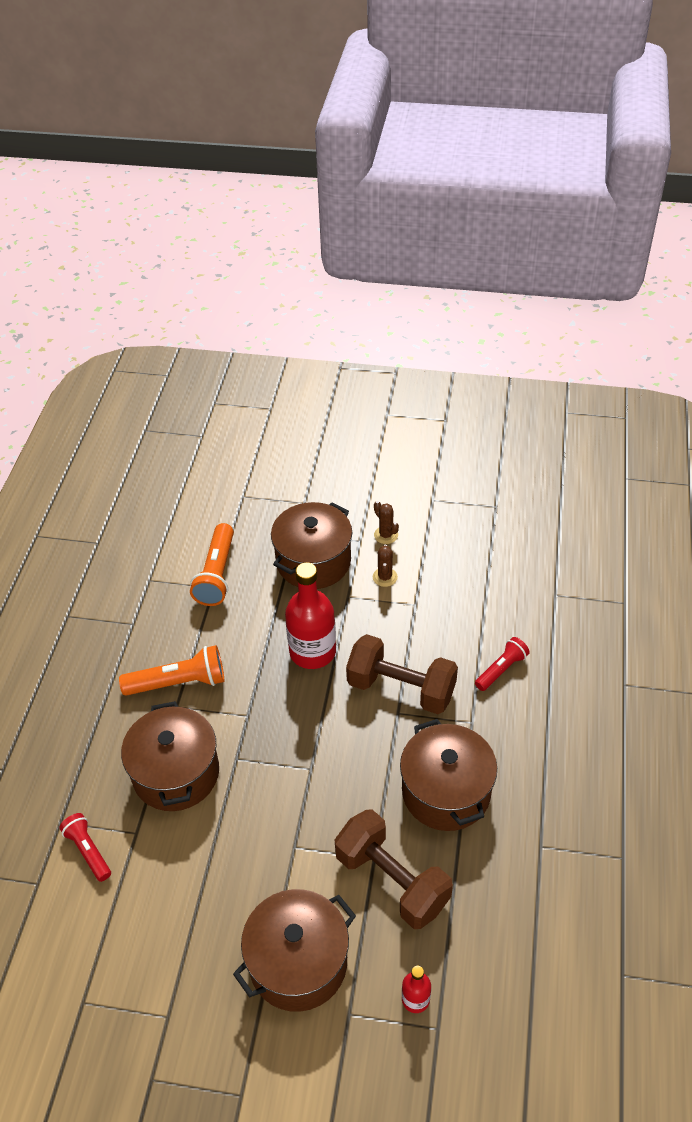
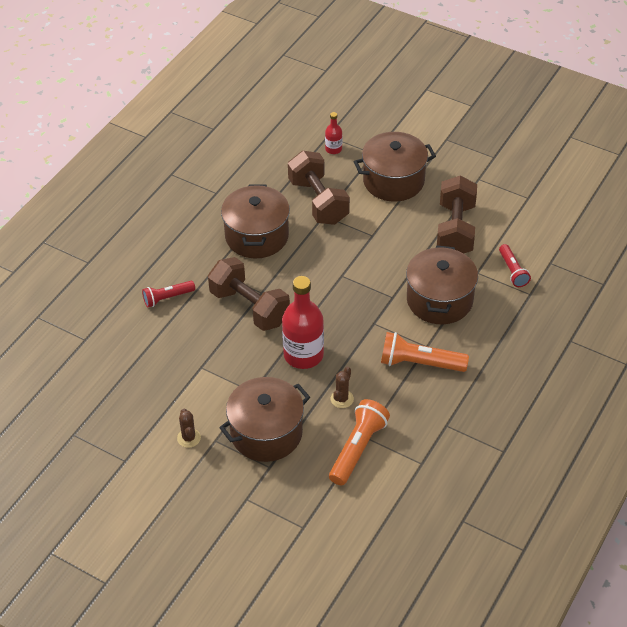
camera: 160 degrees left, 0 degrees up
(181, 897) = (455, 230): none -> brown dumbbell
(385, 577) = (212, 398): brown cactus -> brown cactus (342, 399)

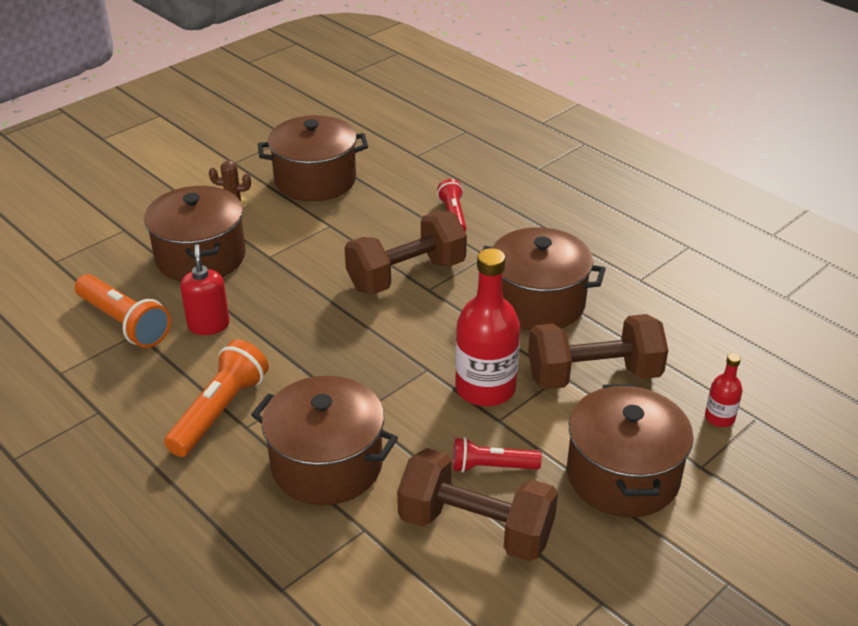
camera: 105 degrees right, 10 degrees down
(139, 395) = (315, 180): none -> brown pot
(303, 355) = (301, 306): red bottle -> red bottle (485, 388)
(342, 399) = (208, 325): brown cactus -> red soap dispenser
(512, 271) = (345, 581): red flashlight -> red flashlight (492, 467)

